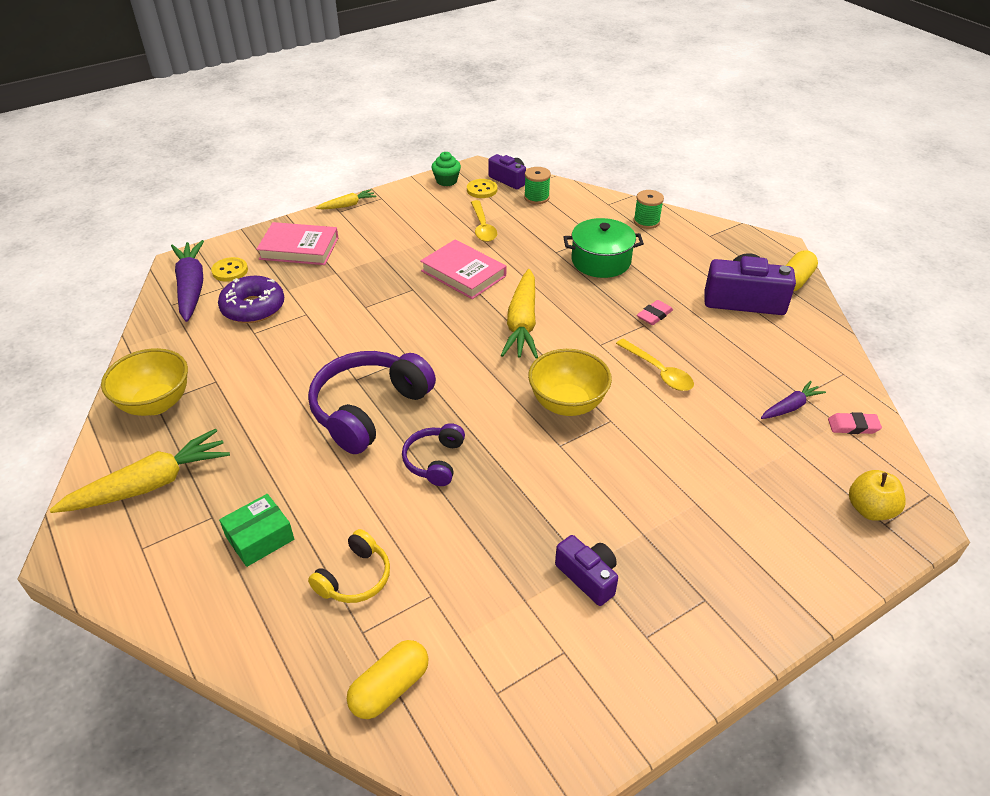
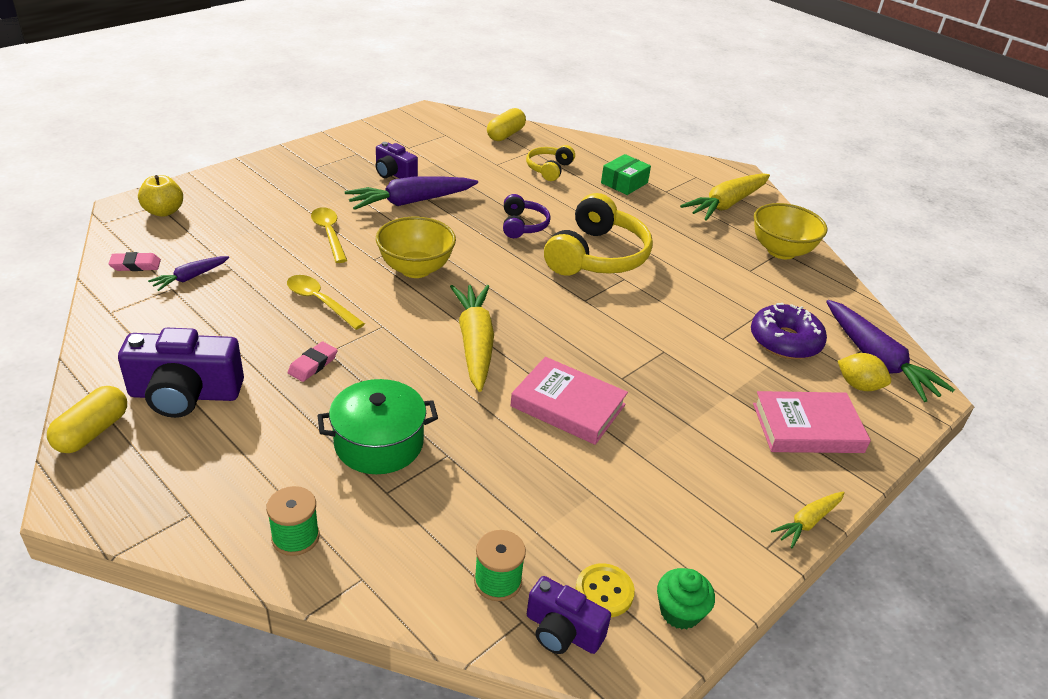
camera: 165 degrees right, 5 degrees down
(230, 271) = (858, 386): yellow button -> yellow lemon
(369, 410) = (596, 256): purple headphones -> yellow headphones
(482, 227) = (570, 494): yellow spoon -> yellow spoon (329, 234)
(566, 512) = (411, 202): none -> purple carrot

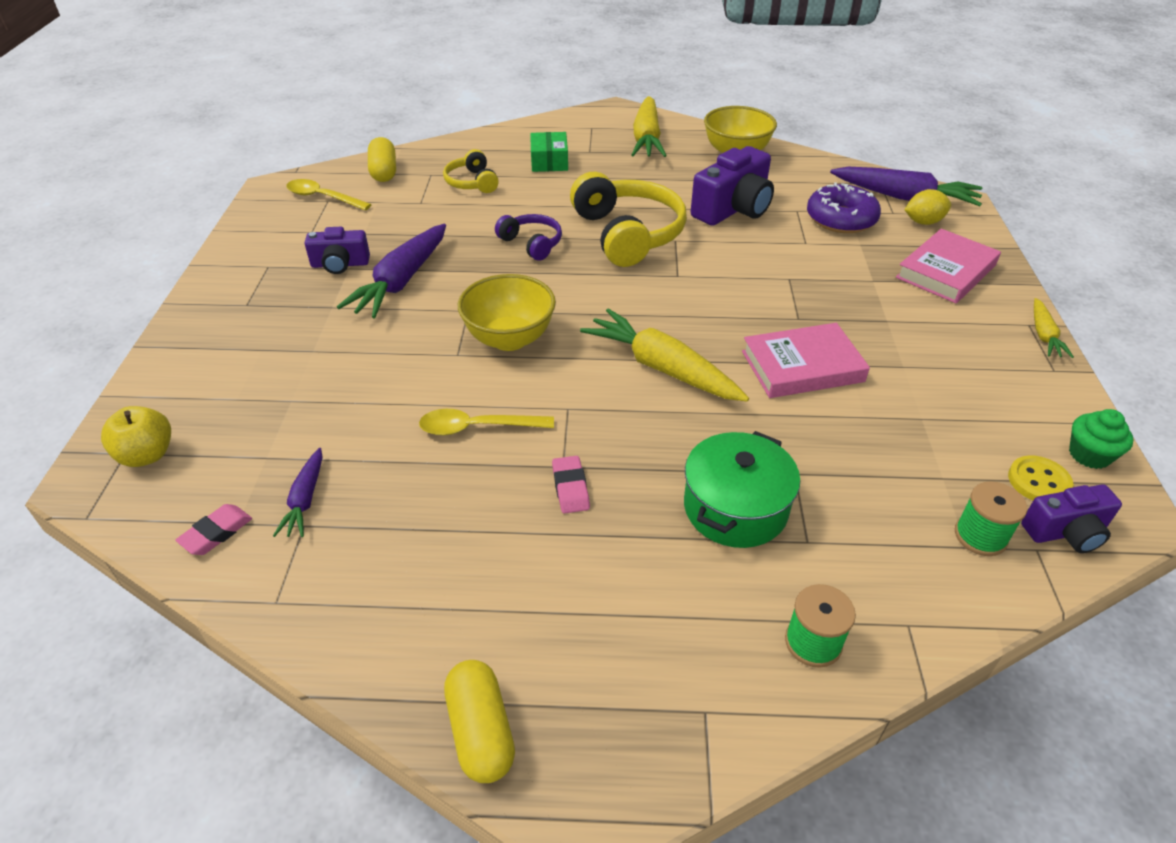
camera: 40 degrees left, 5 degrees up
(185, 394) = (505, 612): purple camera -> purple camera (733, 209)
(329, 234) = (375, 359): yellow spoon -> yellow spoon (322, 197)

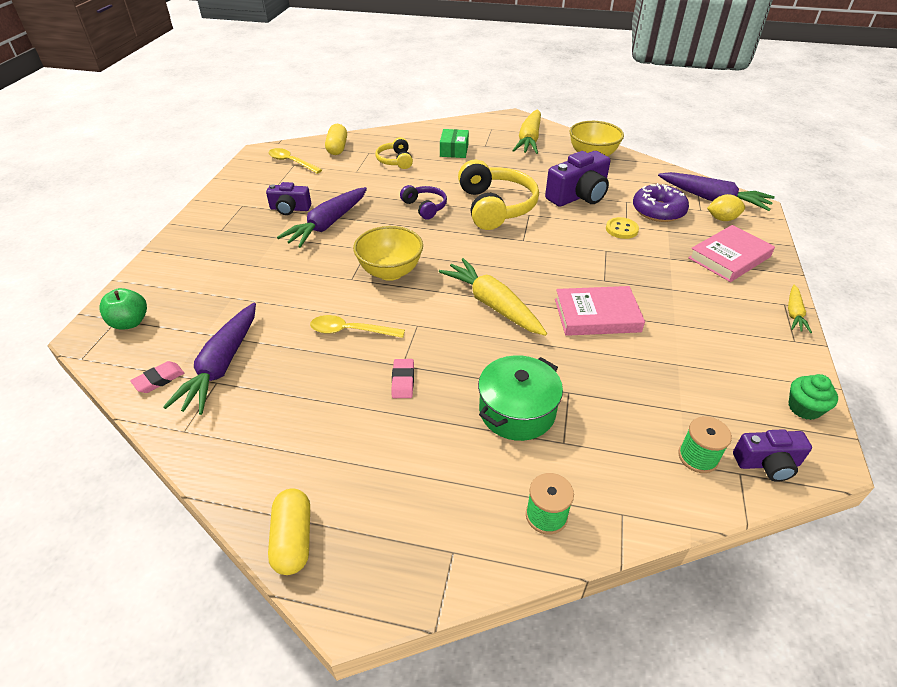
camera: 10 degrees right, 0 degrees up
(147, 455) = (130, 322): yellow apple -> green apple
(305, 499) = (222, 365): purple carrot -> purple carrot, size x1.90
(1038, 481) = (756, 423): yellow button -> yellow button (621, 229)

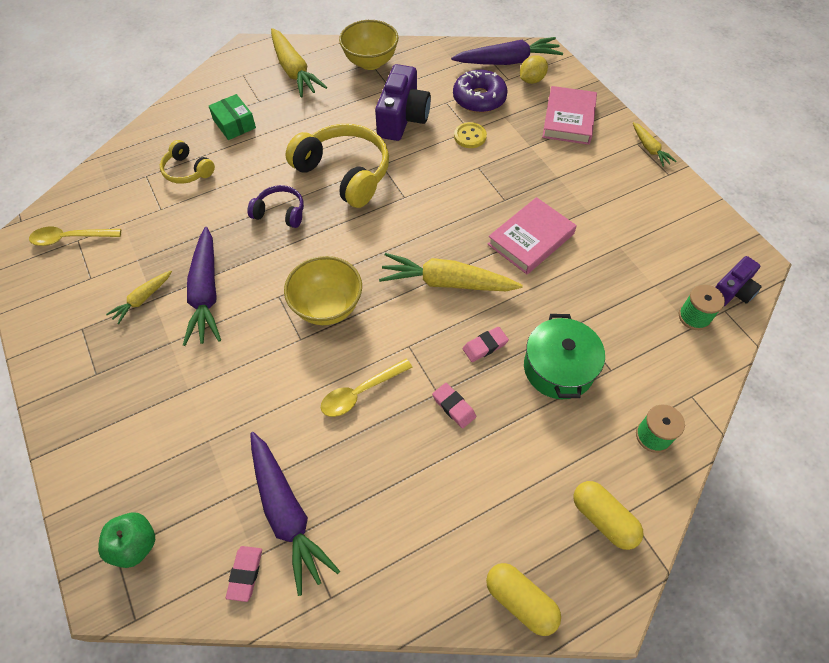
camera: 40 degrees left, 15 degrees up
(290, 209) = (143, 299): purple camera -> yellow carrot
(337, 148) = (102, 189): yellow capsule -> yellow capsule (603, 518)
(474, 359) = (485, 346): none -> pink eraser
(804, 408) = (717, 230): green cupcake -> none

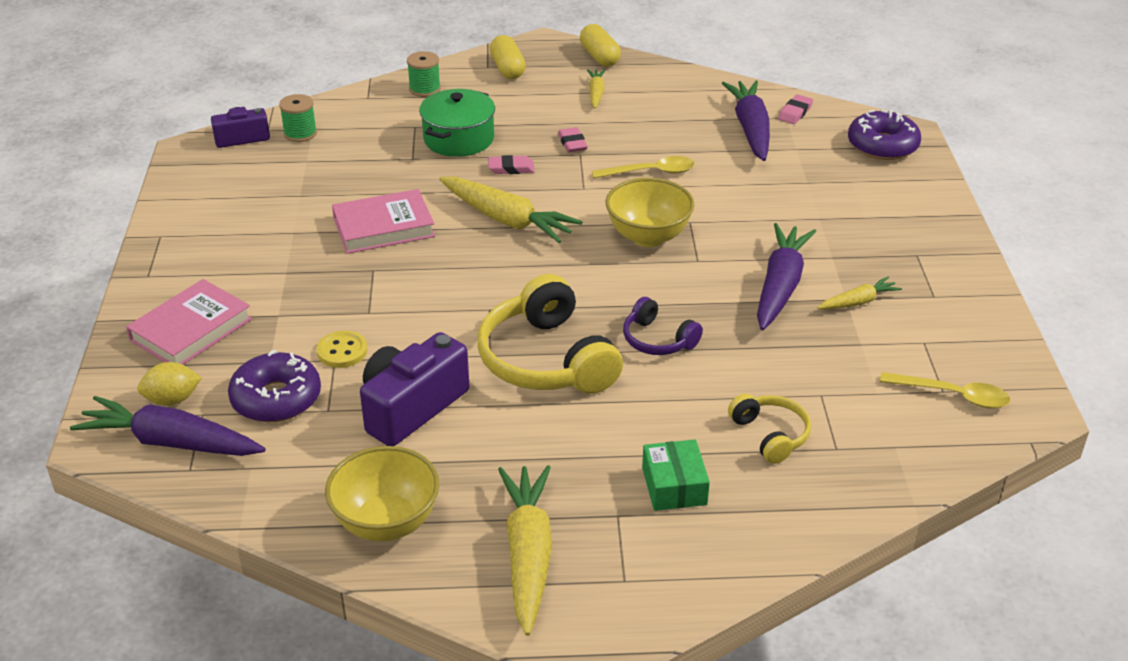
camera: 155 degrees left, 20 degrees down
(135, 545) = (882, 145): green apple -> purple donut
(649, 148) = (142, 266): yellow carrot -> yellow carrot (596, 93)

